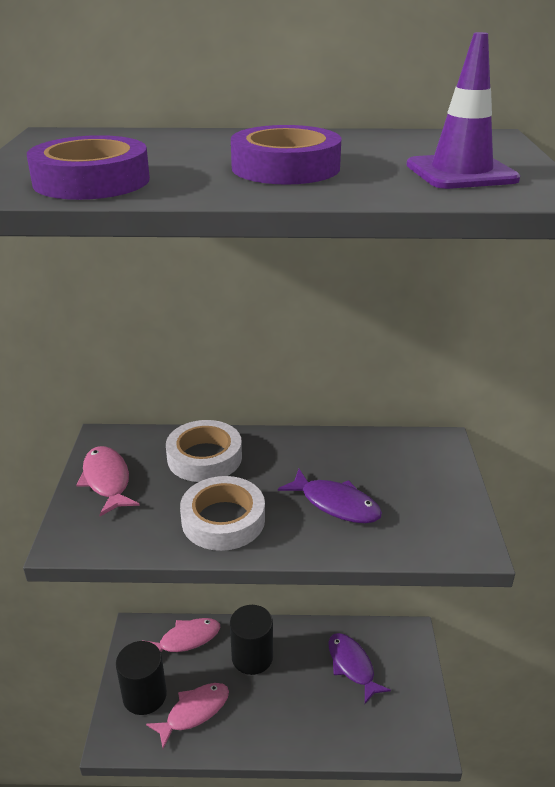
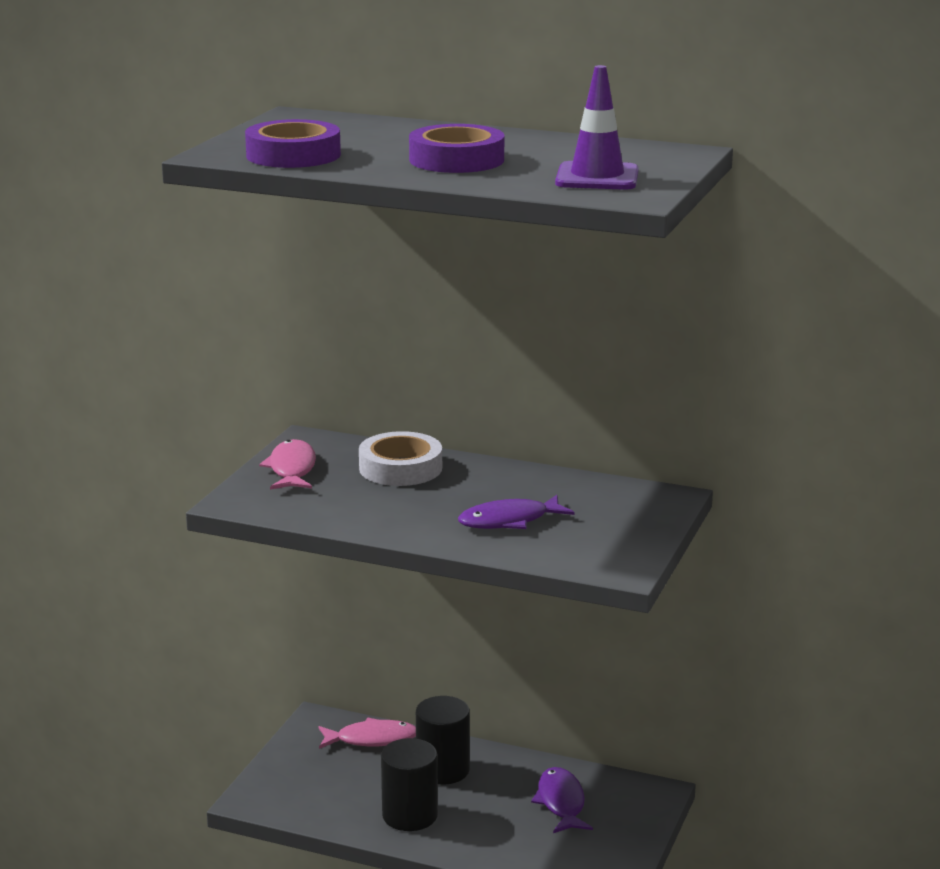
camera: 20 degrees right, 10 degrees down
(144, 695) = (301, 774): black cylinder -> black cylinder (410, 815)
(194, 712) = (350, 798): pink fish -> none
(223, 520) = (388, 513): white tape -> none
(335, 504) = (509, 521): purple fish -> purple fish turned 105 degrees clockwise

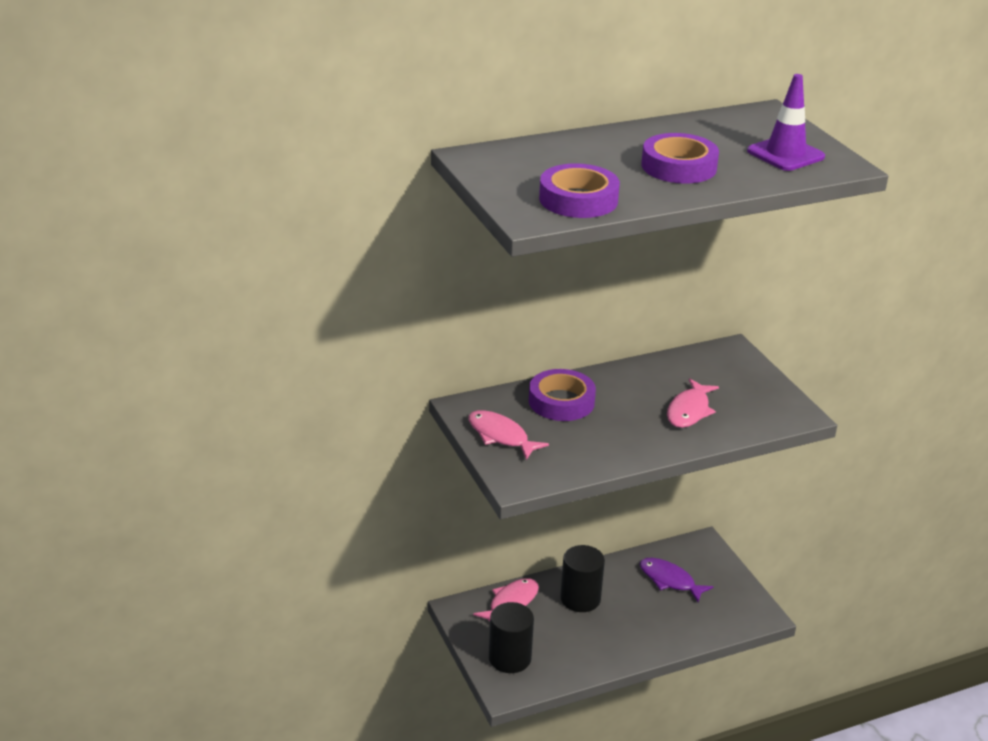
camera: 45 degrees left, 10 degrees up
(400, 468) = (561, 401): white tape -> purple tape
(410, 815) = (608, 641): black cylinder -> black cylinder (510, 658)
(509, 521) = (689, 410): purple fish -> pink fish

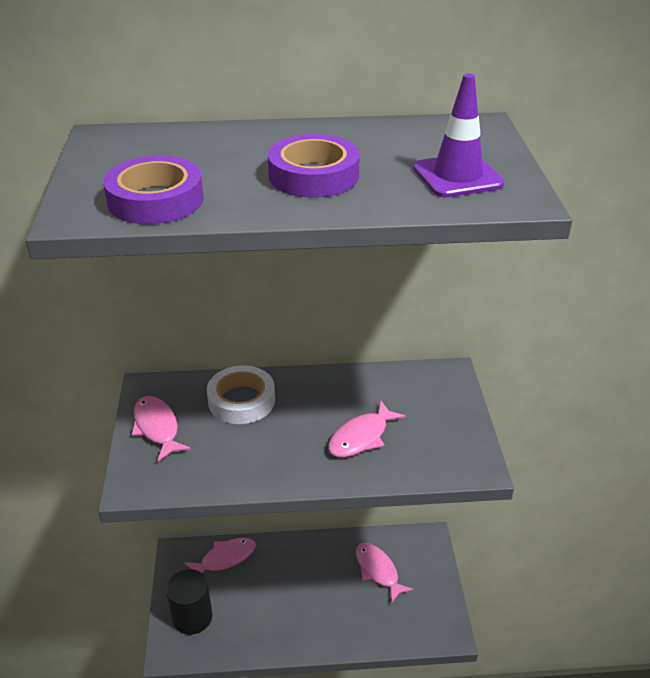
camera: 20 degrees right, 5 degrees up
(561, 401) = (241, 400): purple tape -> white tape
(580, 599) = (287, 570): black cylinder -> none
(670, 580) = (378, 571): purple fish -> pink fish

